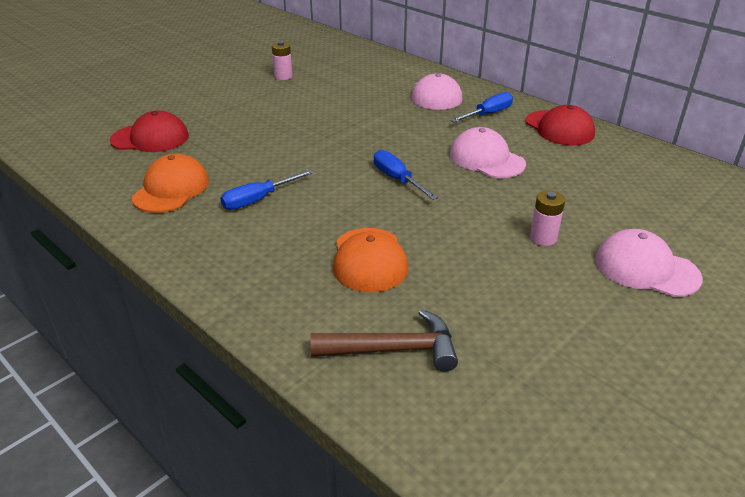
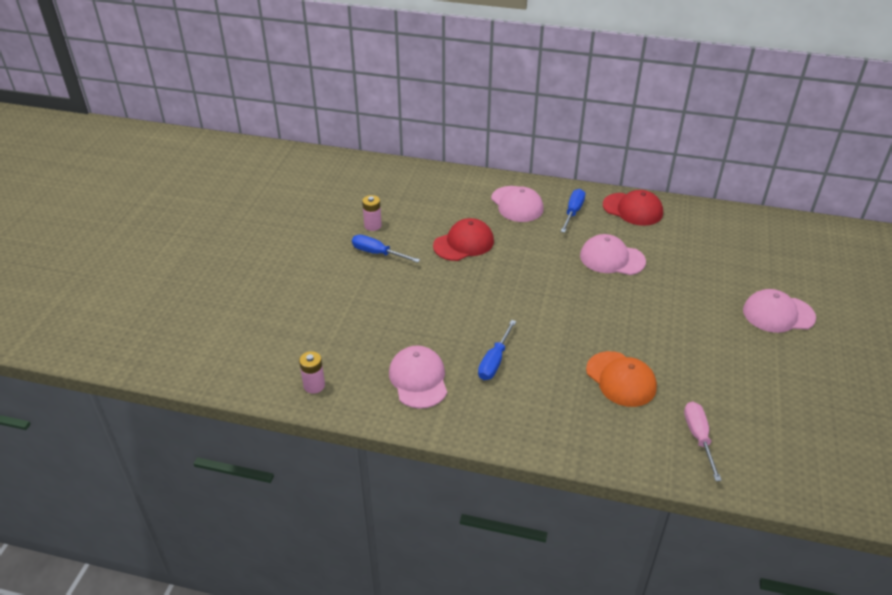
camera: 30 degrees left, 5 degrees up
(150, 138) = (338, 336): red cap -> red cap (464, 243)
(171, 189) = (418, 379): orange cap -> pink cap
(394, 349) = (698, 437): brown hammer -> pink screwdriver
(397, 179) = (571, 302): blue screwdriver -> blue screwdriver (377, 253)
(543, 238) = (705, 315): pink battery -> pink battery (314, 385)

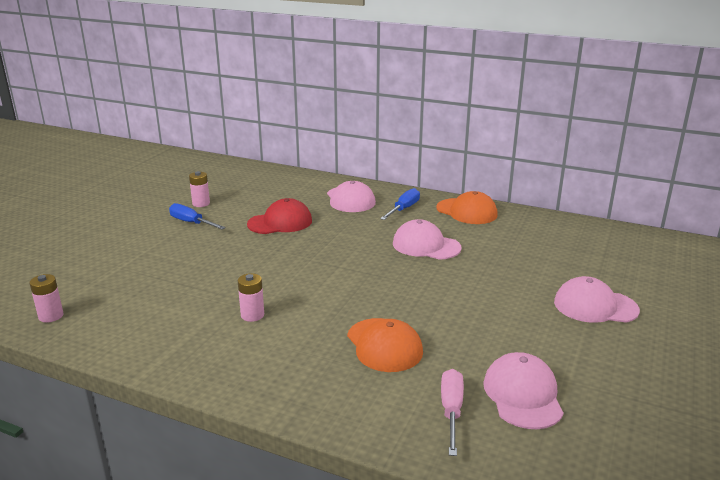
camera: 10 degrees right, 15 degrees down
(418, 379) = (161, 322): pink cap -> pink cap (523, 395)
(494, 361) = (252, 315): blue screwdriver -> pink battery
(633, 209) = (466, 211): red cap -> orange cap

